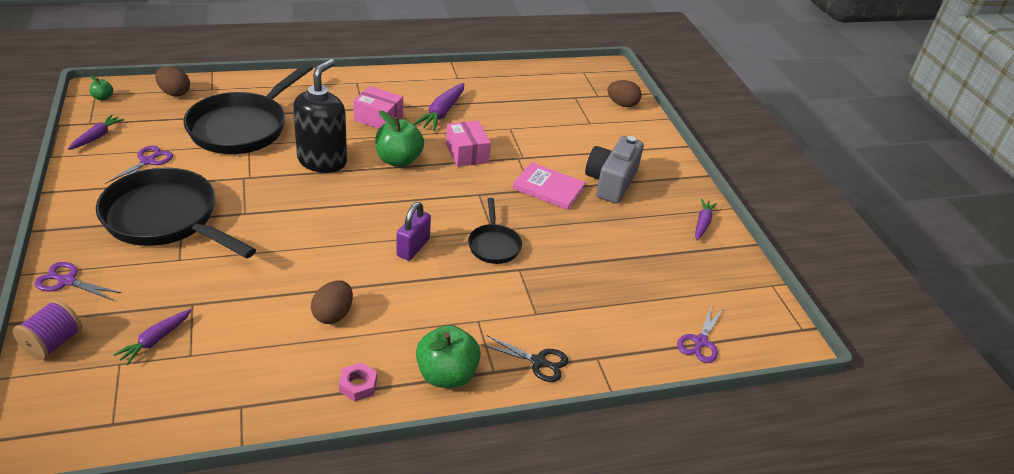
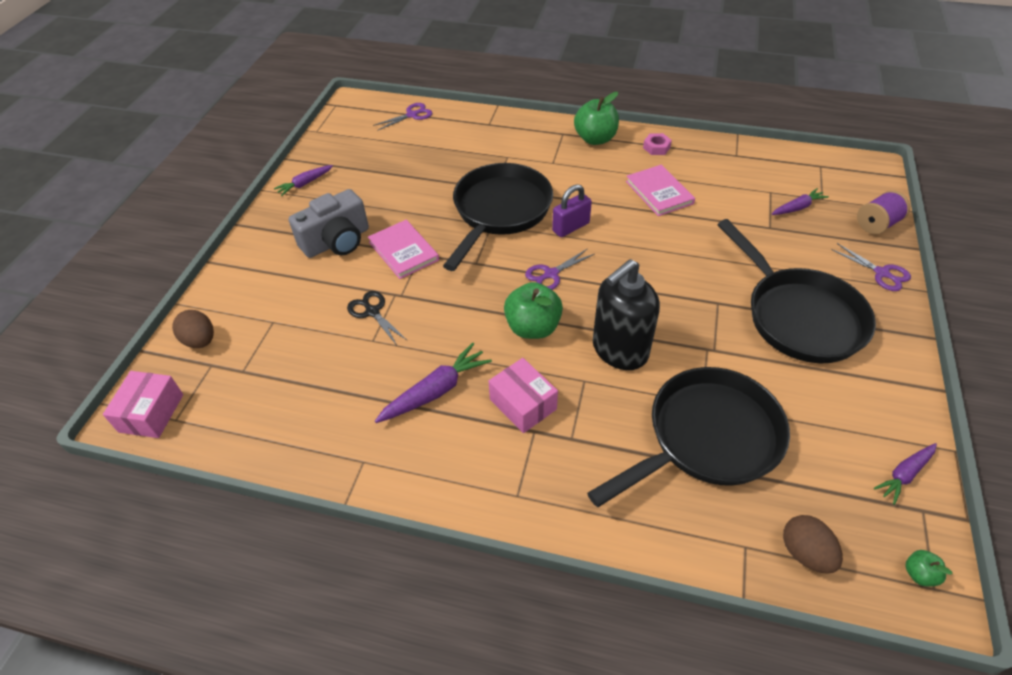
camera: 145 degrees left, 10 degrees up
(147, 161) = (828, 407): purple scissors -> purple scissors (551, 274)
(333, 314) = (659, 192): brown egg -> pink book
(467, 153) = (451, 316): pink box -> pink box (151, 413)
(494, 245) = (500, 211): black pan -> black pan, size x2.02
(538, 362) = (529, 131): black scissors -> black scissors (372, 312)

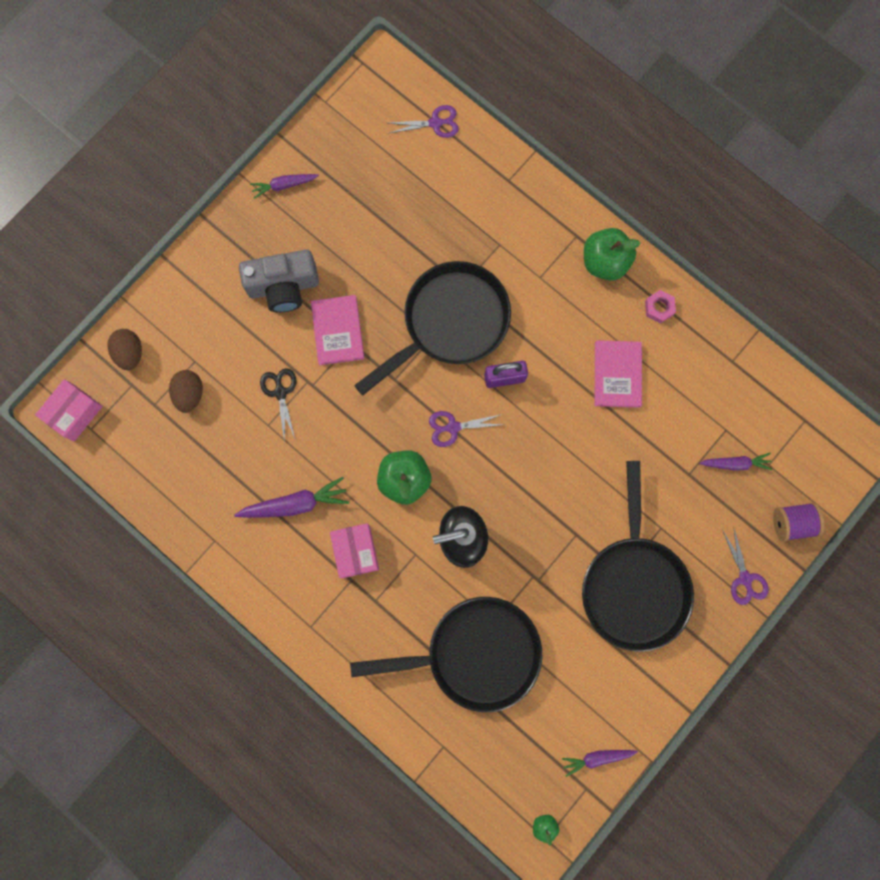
camera: 25 degrees right, 30 degrees up
(805, 553) = (480, 772): brown egg -> brown egg (190, 394)

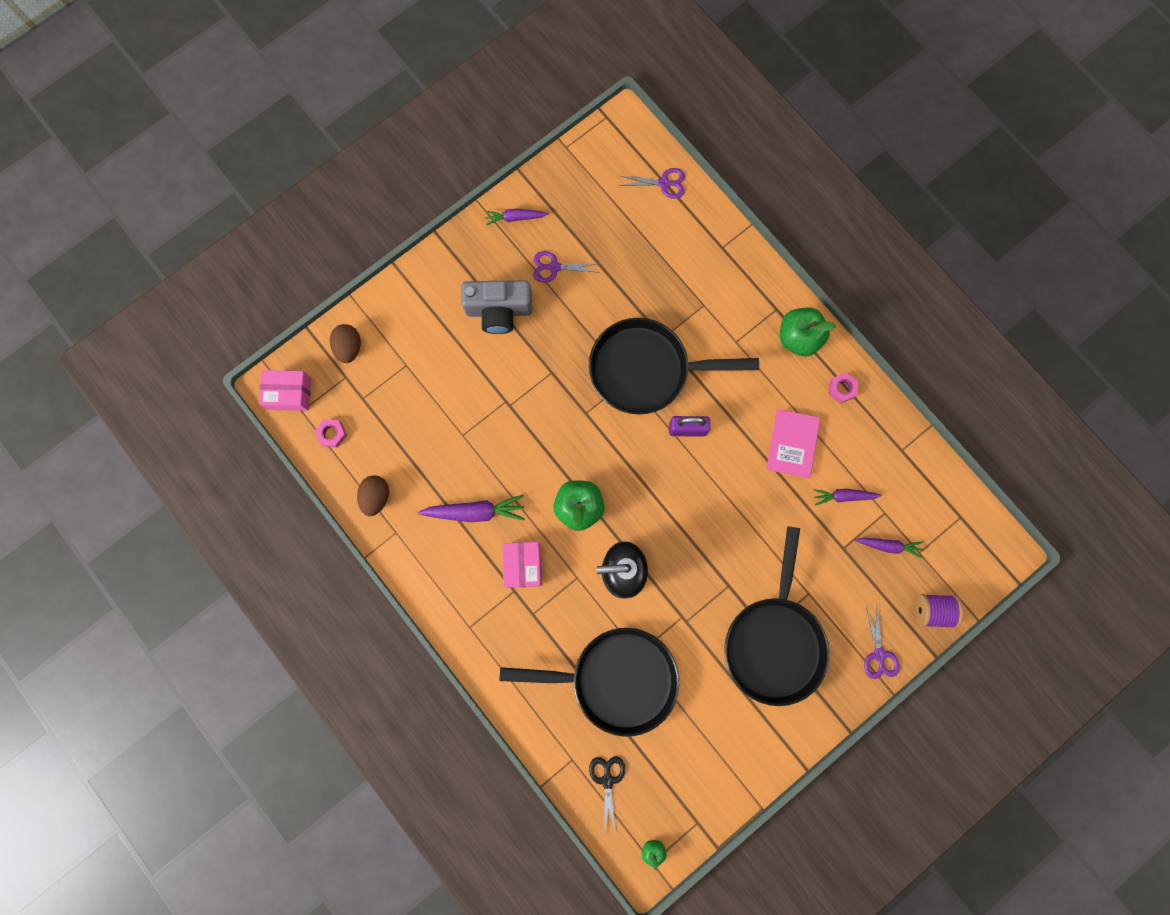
camera: 10 degrees right, 0 degrees up
(74, 413) = (289, 393): pink box -> pink box turned 45 degrees clockwise
(128, 448) = (332, 434): none -> pink nut
(190, 394) = (397, 394): brown egg -> brown egg (376, 497)
(280, 392) = (479, 407): black scissors -> black scissors (607, 780)
(338, 331) = (541, 359): pink book -> none
(450, 323) = (646, 369): black pan -> black pan turned 150 degrees counterclockwise
(453, 427) = (632, 466): purple scissors -> purple scissors (554, 267)
(597, 758) = (712, 796): purple carrot -> purple carrot (844, 496)

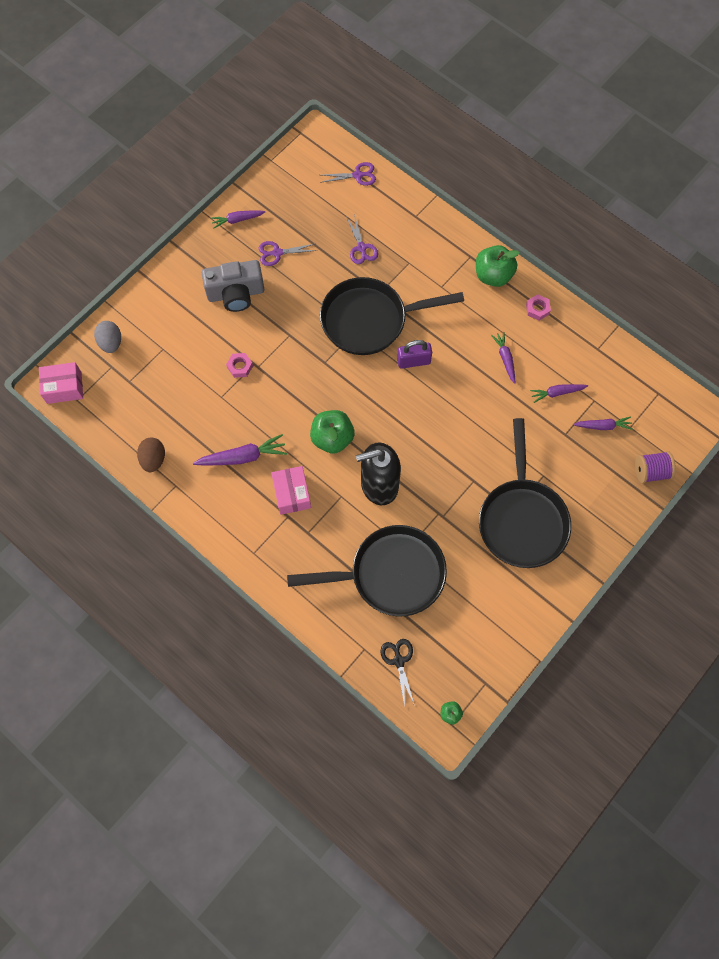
camera: 10 degrees left, 10 degrees down
(332, 434) = (106, 414): pink nut -> pink nut (240, 367)
(349, 347) = (111, 343): brown egg -> grey egg
(792, 444) = (505, 359): pink book -> purple carrot
(879, 654) = (614, 515): purple scissors -> purple scissors (361, 248)

